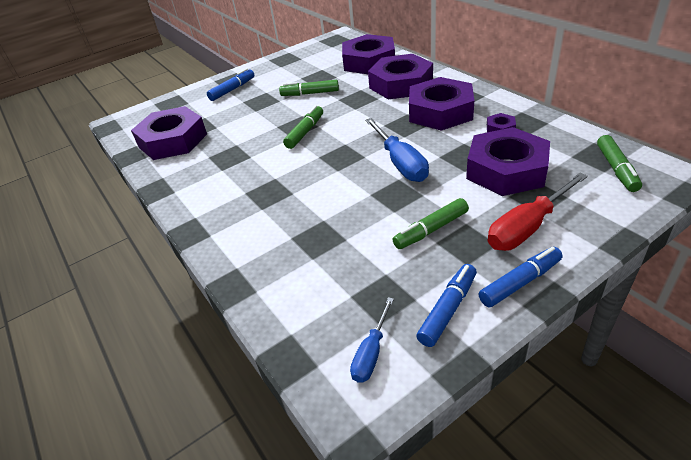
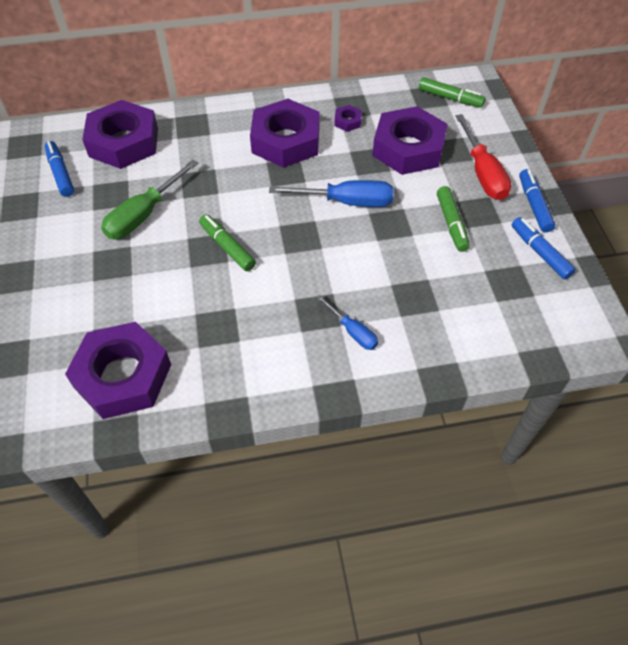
camera: 70 degrees left, 15 degrees up
(232, 89) = (47, 282): blue marker -> blue marker (60, 173)
(310, 93) = (144, 215): green marker -> green screwdriver
(371, 353) = (559, 310): blue screwdriver -> blue screwdriver (353, 332)
(401, 84) = (204, 141): purple nut -> none

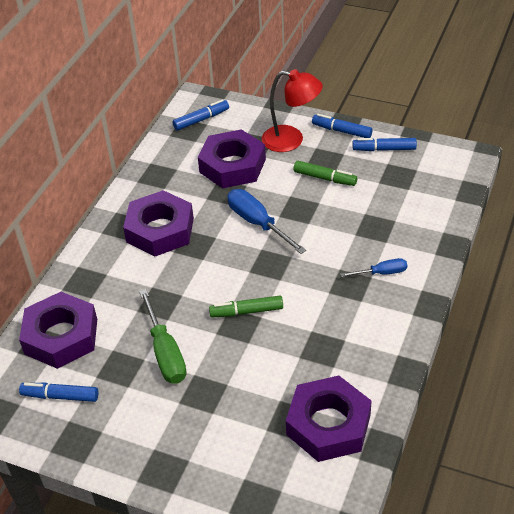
camera: 55 degrees left, 10 degrees down
(346, 202) = (257, 223): blue screwdriver -> blue screwdriver turned 75 degrees counterclockwise
(347, 121) = (172, 185): purple nut -> none
(450, 98) = (201, 119): green marker -> blue marker
(482, 173) = (291, 140): red screwdriver -> red lamp

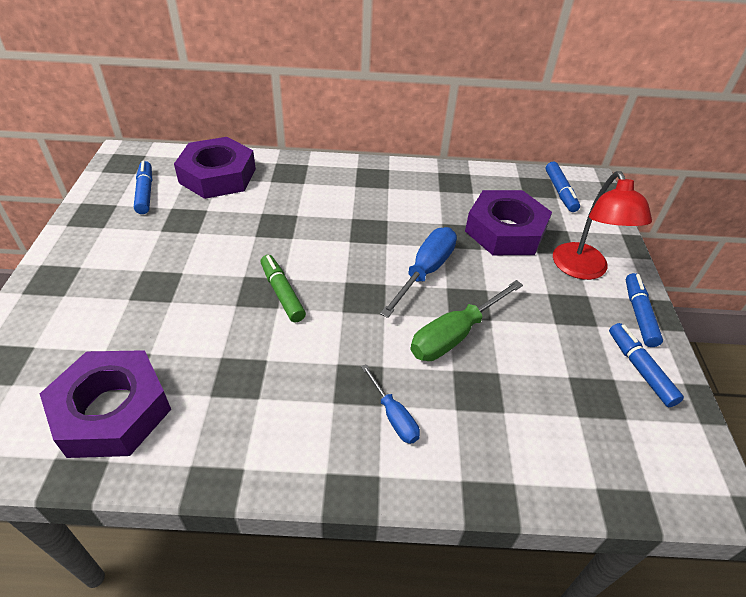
camera: 65 degrees right, 0 degrees up
(160, 230) = (378, 202): purple nut -> none
(165, 353) = (209, 245): green screwdriver -> green screwdriver (455, 335)
(201, 119) = (560, 192): blue marker -> blue marker turned 45 degrees clockwise
(325, 178) = (538, 316): green marker -> none

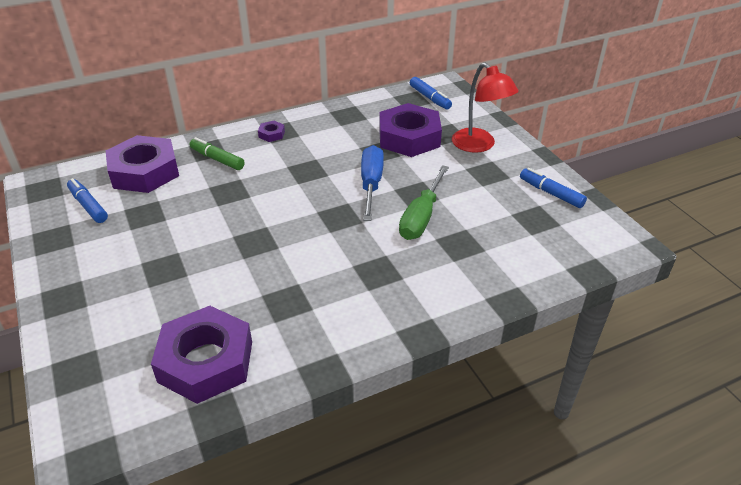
camera: 25 degrees left, 5 degrees down
(282, 293) = (274, 236): green marker -> green marker (217, 159)
(362, 177) = (271, 134): none -> purple nut
(394, 416) = (416, 281): blue screwdriver -> none
(639, 314) = (531, 161): blue marker -> none

